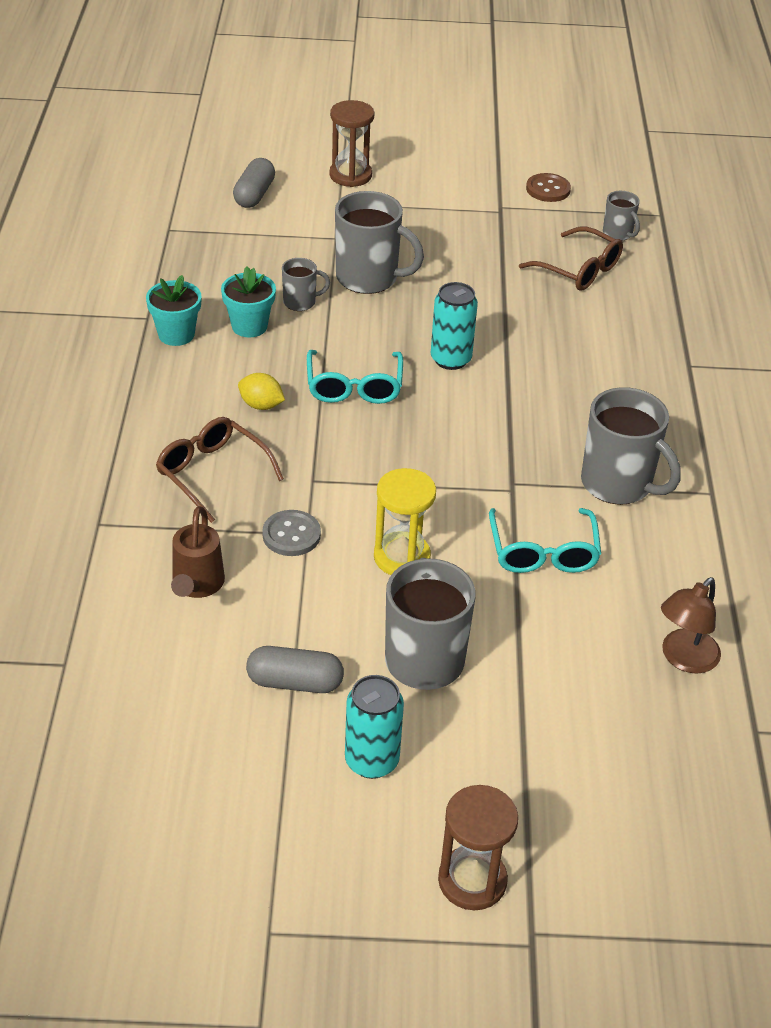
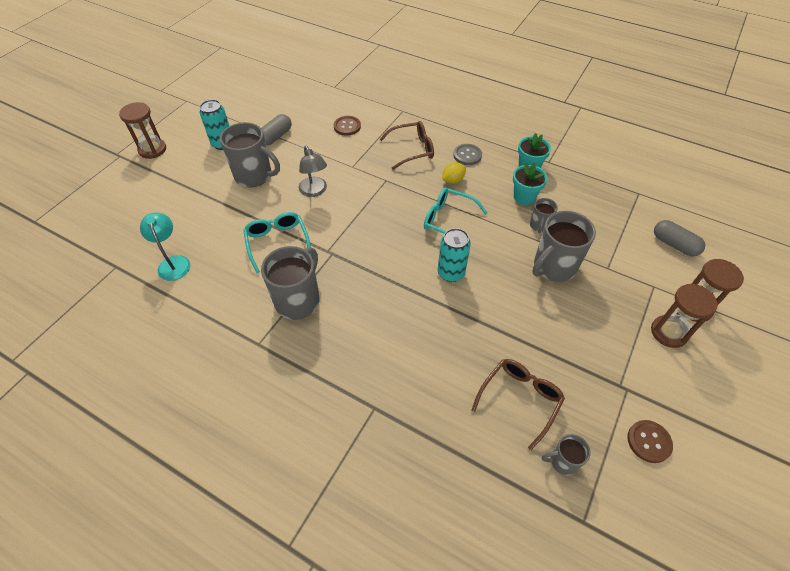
camera: 120 degrees right, 10 degrees up
(197, 585) = (347, 126): brown watering can -> brown button
(291, 535) = (355, 161): grey button -> grey button (467, 155)
(401, 188) = (669, 332): none -> brown hourglass
(402, 557) = (315, 191): yellow hourglass -> grey lamp
(543, 552) = (277, 243): turquoise glasses -> turquoise glasses turned 45 degrees clockwise
(579, 270) = (520, 399): brown glasses -> brown glasses turned 150 degrees clockwise
(618, 484) = (298, 300): grey mug -> grey mug turned 135 degrees clockwise
(683, 659) = (173, 262): brown lamp -> turquoise lamp

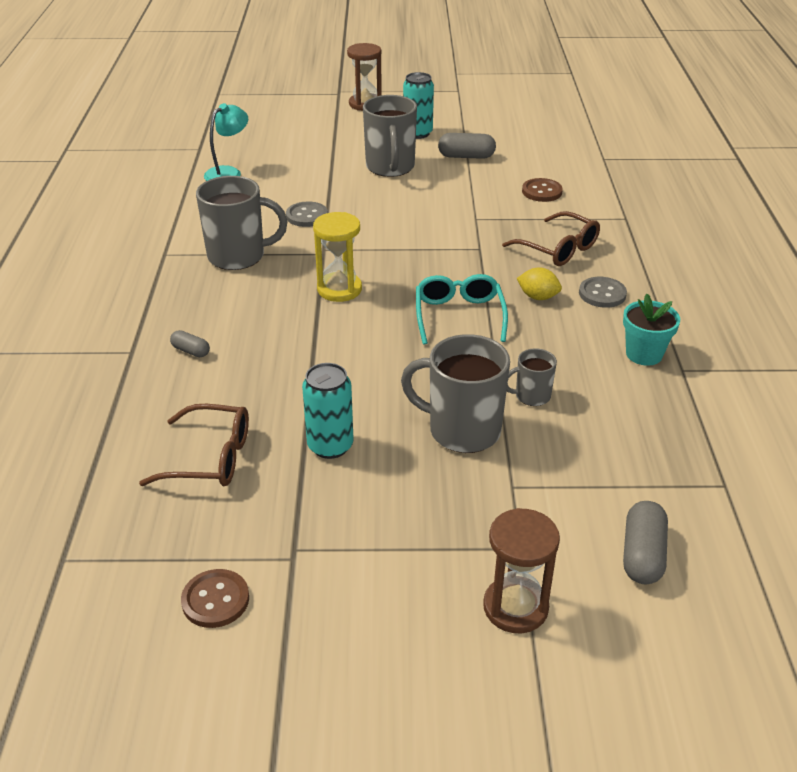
camera: 60 degrees right, 15 degrees down
(277, 243) = (307, 216): turquoise glasses -> grey button
(315, 191) = (407, 210): grey lamp -> none
(381, 262) = (339, 289): none -> yellow hourglass
(397, 370) = (191, 351): none -> grey capsule
(451, 273) = (369, 345): turquoise can -> turquoise can (330, 446)
(524, 197) = (575, 366): turquoise flower pot -> none
(562, 461) = (139, 519): grey mug -> none
(669, 332) = (436, 584): brown hourglass -> none

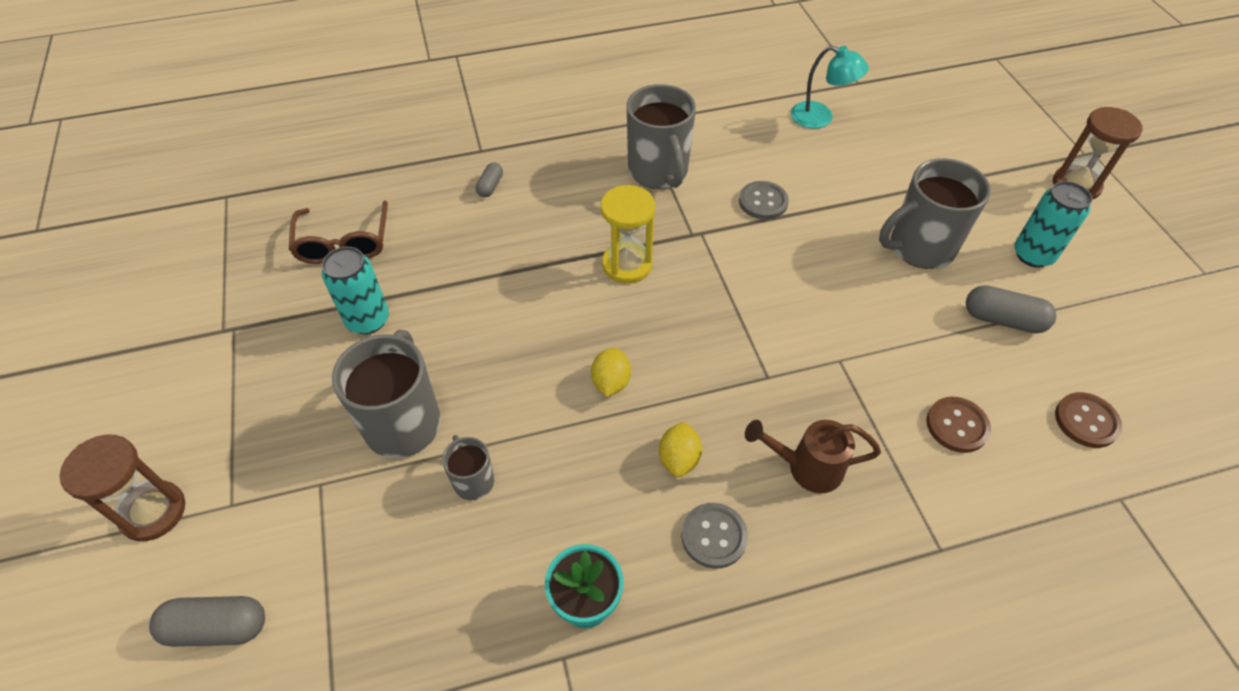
camera: 75 degrees right, 15 degrees up
(215, 600) = (179, 294): brown button -> brown button (1086, 421)
(459, 316) = (611, 382): turquoise glasses -> yellow lemon
(466, 156) = (1003, 320): grey capsule -> grey capsule turned 60 degrees counterclockwise
(558, 249) = (807, 467): brown glasses -> brown watering can

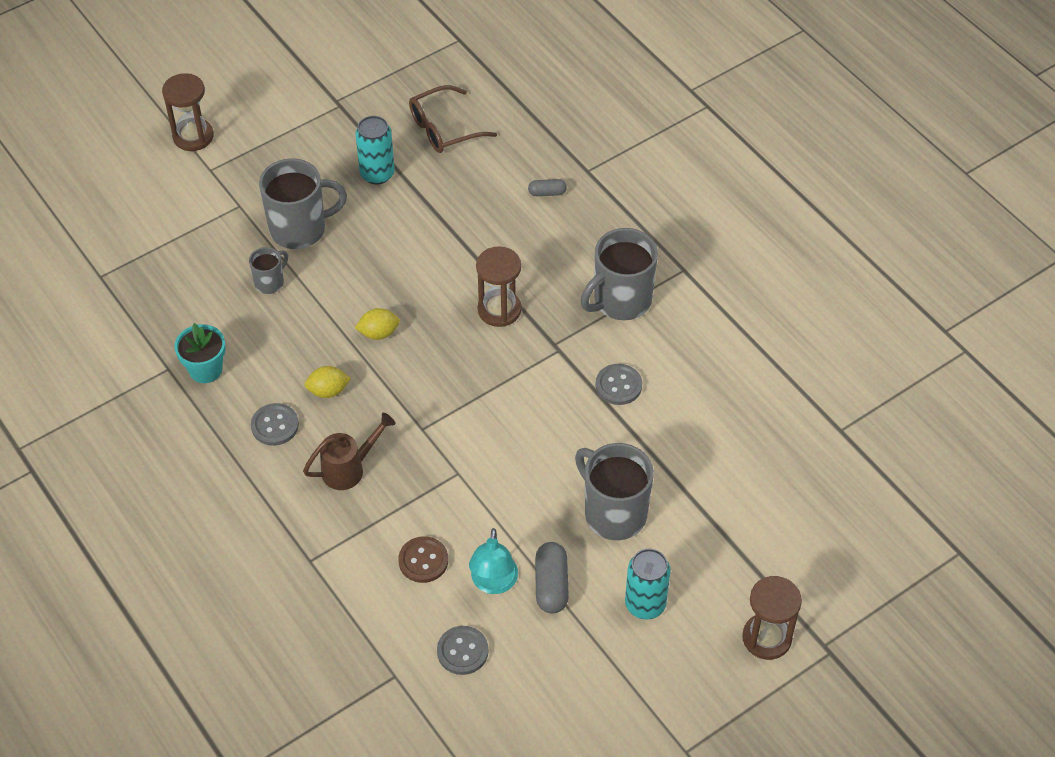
camera: 70 degrees right, 0 degrees up
(217, 627) = (135, 201): grey capsule -> none
(627, 265) = (499, 310): yellow hourglass -> brown hourglass
(807, 467) = (349, 469): brown watering can -> brown watering can turned 75 degrees clockwise
(820, 118) = (763, 407): turquoise lamp -> turquoise lamp (493, 583)
(1086, 421) = (462, 651): brown button -> grey button

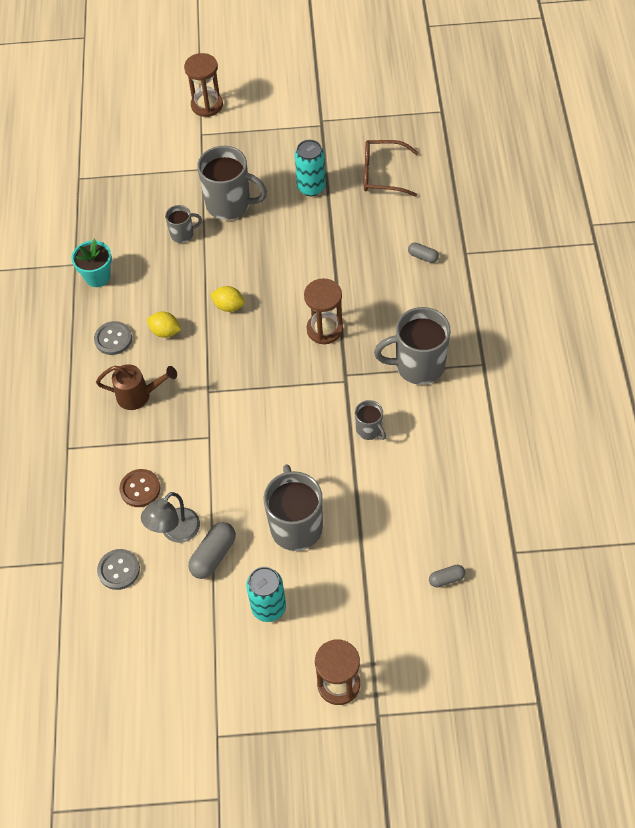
camera: 35 degrees right, 5 degrees up
(493, 583) = (175, 532): turquoise lamp -> grey lamp
(618, 385) = (369, 430): grey button -> grey mug
(796, 487) = (446, 579): none -> grey capsule

